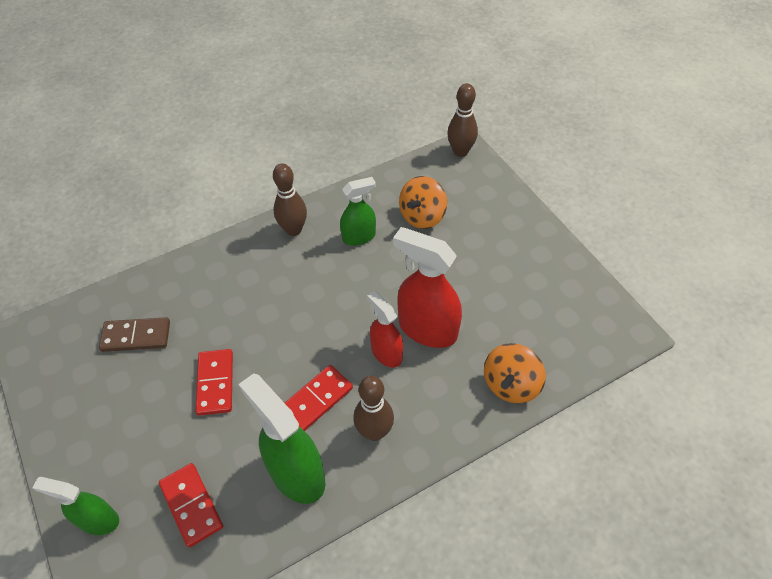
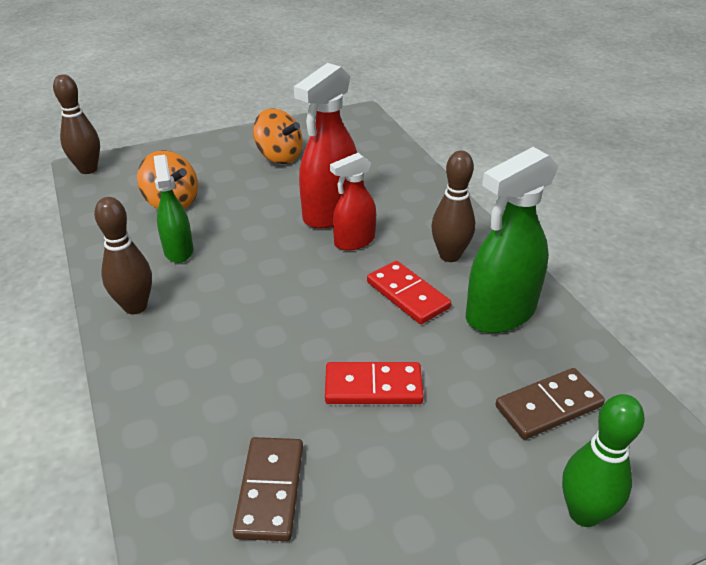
camera: 85 degrees left, 15 degrees down
(98, 520) = (584, 513): green spray bottle -> green bowling pin
(191, 505) = (548, 406): red domino -> brown domino
(511, 384) = (403, 173): orange spinning top -> orange spinning top (279, 157)

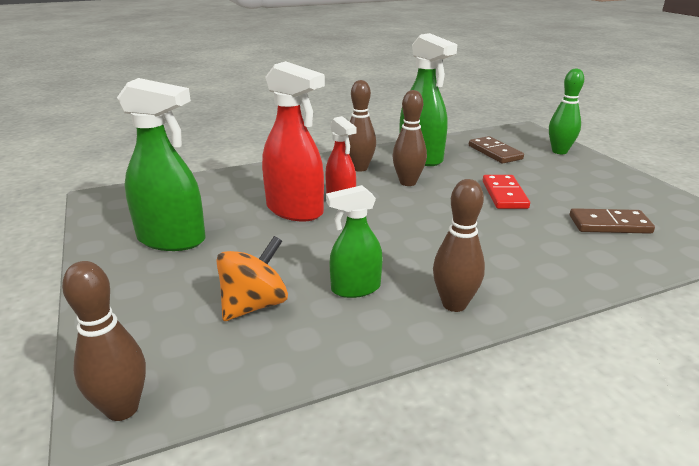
camera: 90 degrees left, 10 degrees down
(279, 157) = (172, 239): orange spinning top -> green spray bottle
(408, 295) = (408, 182): red domino -> brown bowling pin

